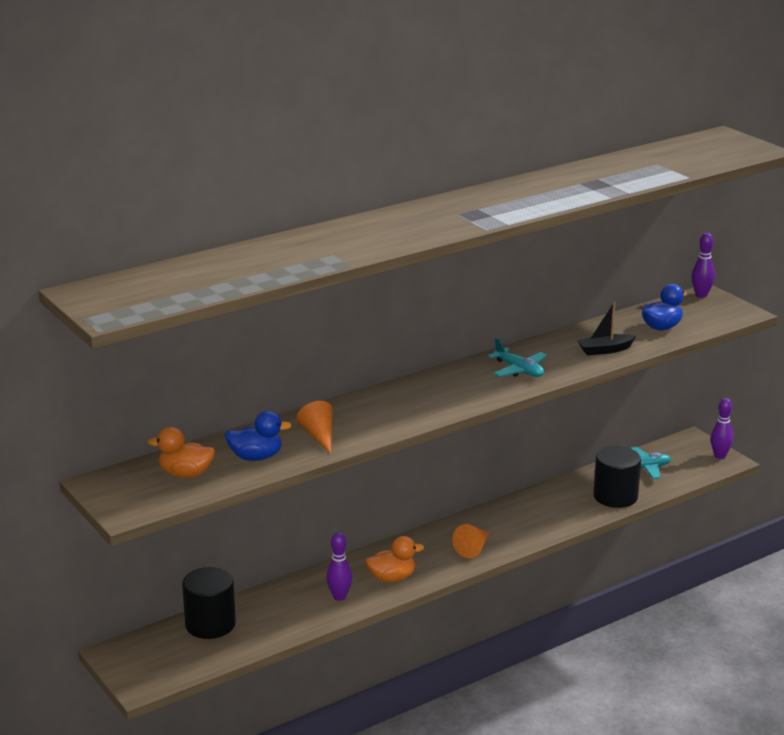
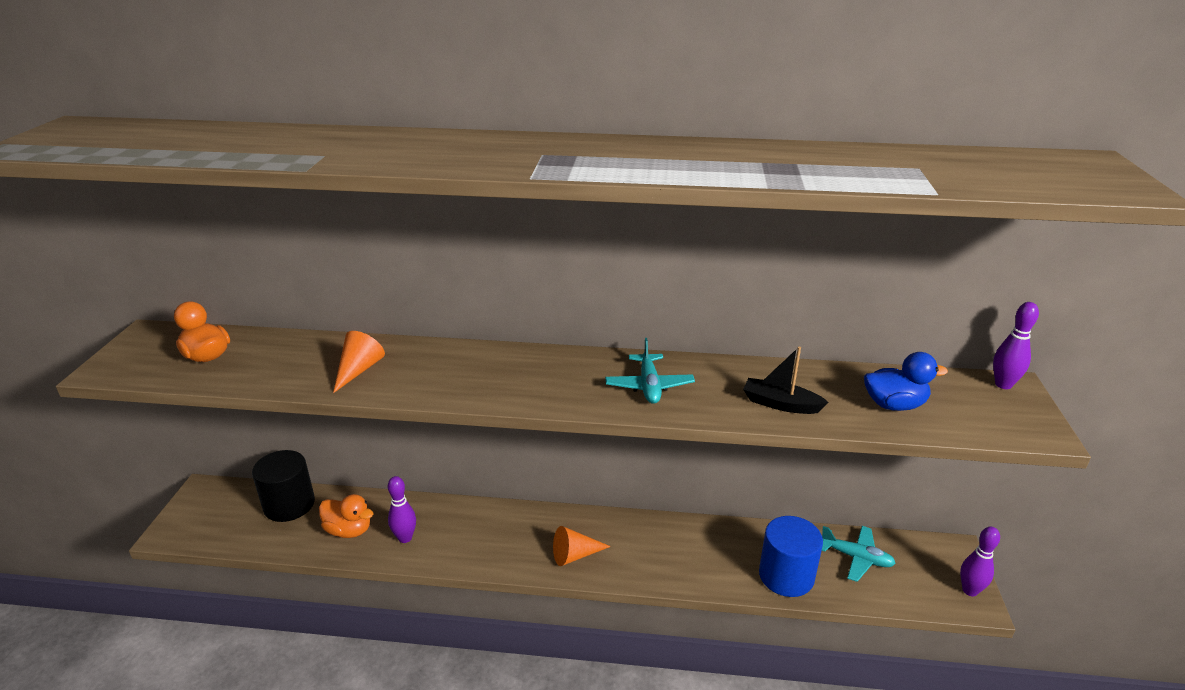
camera: 40 degrees right, 5 degrees up
(256, 457) = (278, 366): blue duck -> none
(392, 578) = (468, 545): orange duck -> orange duck (349, 530)
(615, 496) = (786, 576): black cylinder -> blue cylinder

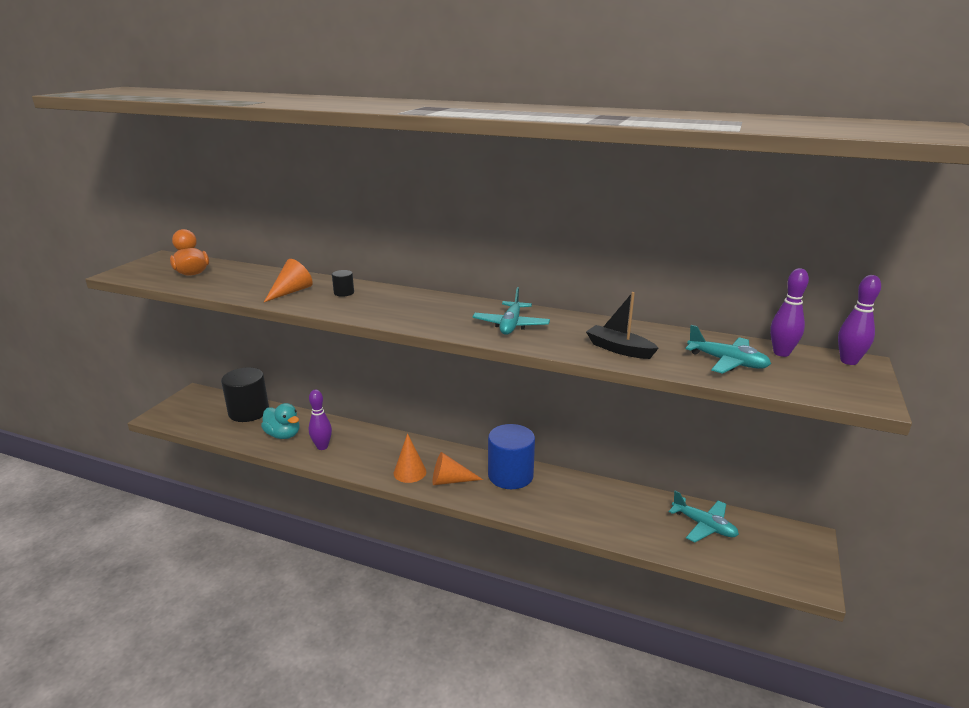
camera: 15 degrees right, 5 degrees down
(349, 530) = (283, 435): orange duck -> turquoise duck
(426, 362) = (344, 293): none -> black cylinder
(524, 553) = (410, 472): none -> orange cone
(786, 576) = (630, 528): blue cylinder -> blue cylinder (510, 475)
(894, 405) = (727, 362): blue duck -> turquoise plane
(970, 590) = (809, 572): purple bowling pin -> purple bowling pin (781, 353)

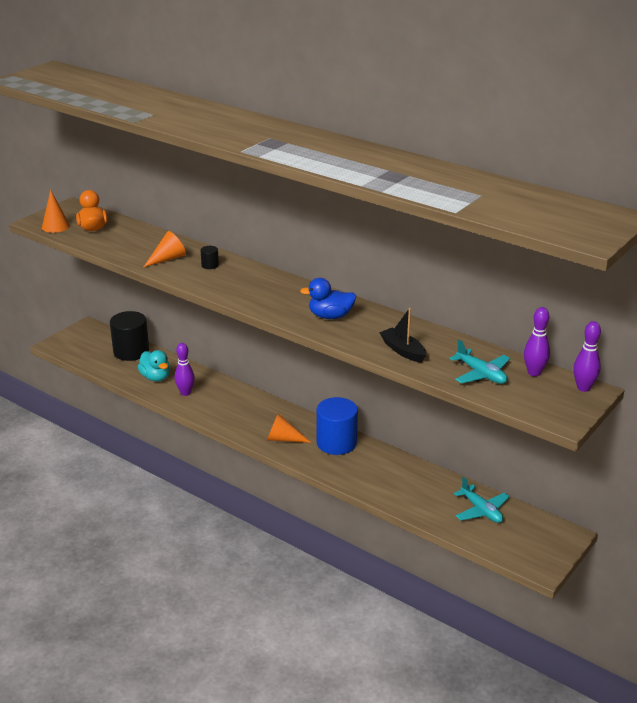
camera: 15 degrees right, 5 degrees up
(410, 472) = (252, 426): orange cone -> orange cone (55, 226)
(511, 325) = (330, 316): turquoise plane -> blue duck

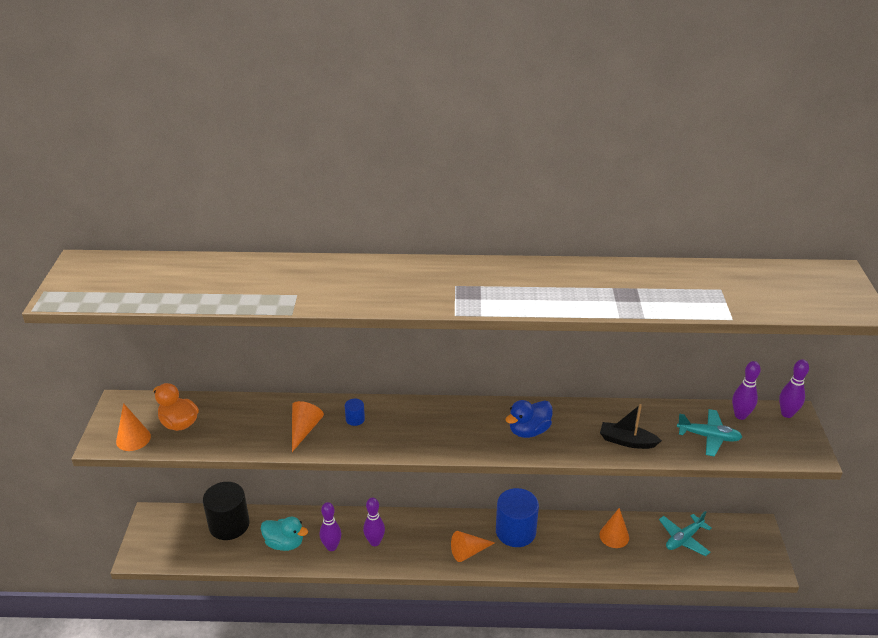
camera: 35 degrees left, 5 degrees up
(210, 265) = (355, 419): black cylinder -> blue cylinder
(219, 403) = (375, 542): none -> purple bowling pin
(418, 481) = (614, 536): none -> orange cone
(481, 510) = (683, 539): turquoise plane -> turquoise plane turned 120 degrees clockwise

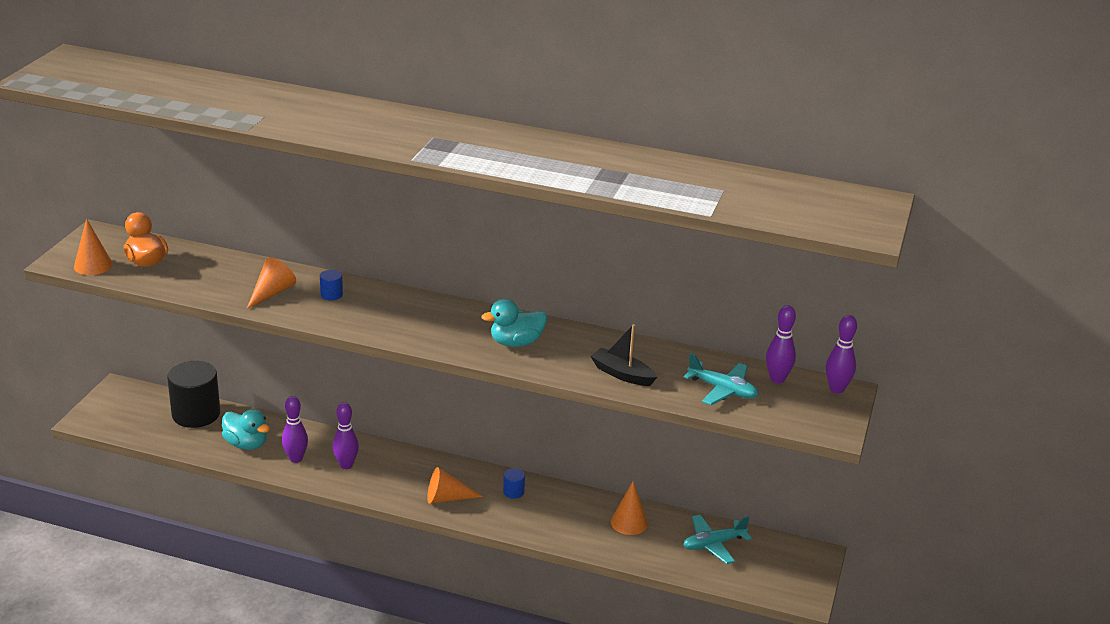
camera: 15 degrees right, 5 degrees down
(515, 531) = (513, 492): blue cylinder -> blue cylinder, size x0.42
(529, 431) = (516, 343): blue duck -> turquoise duck

